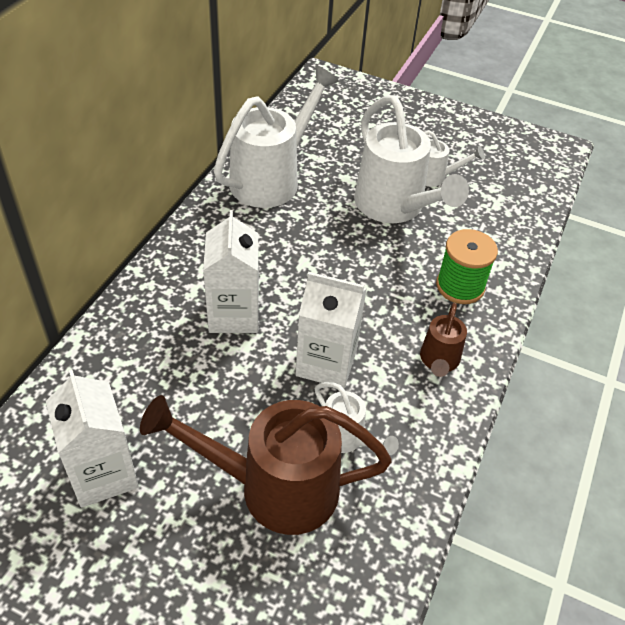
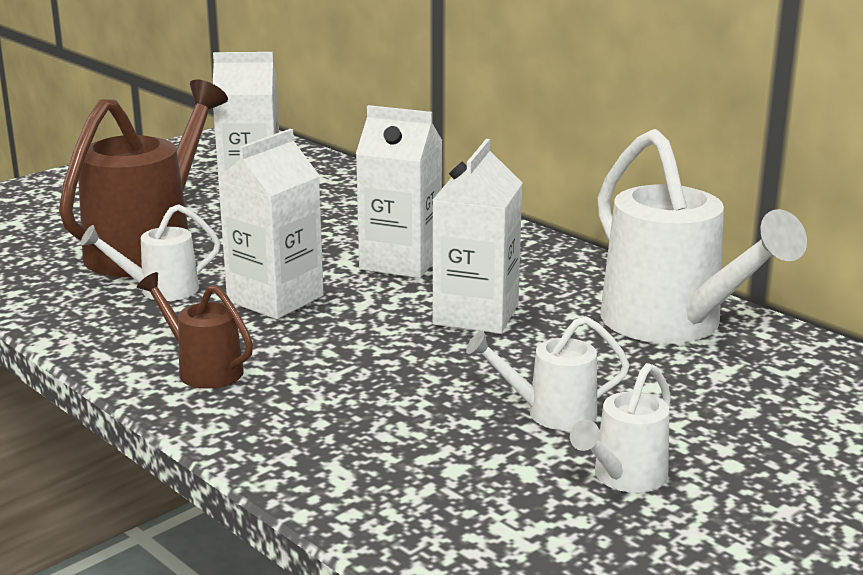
camera: 115 degrees right, 25 degrees down
(299, 257) = (476, 314): none -> white carton
(394, 207) = (551, 413): white watering can -> white watering can, size x0.50
(460, 286) = (322, 424): green spool -> none

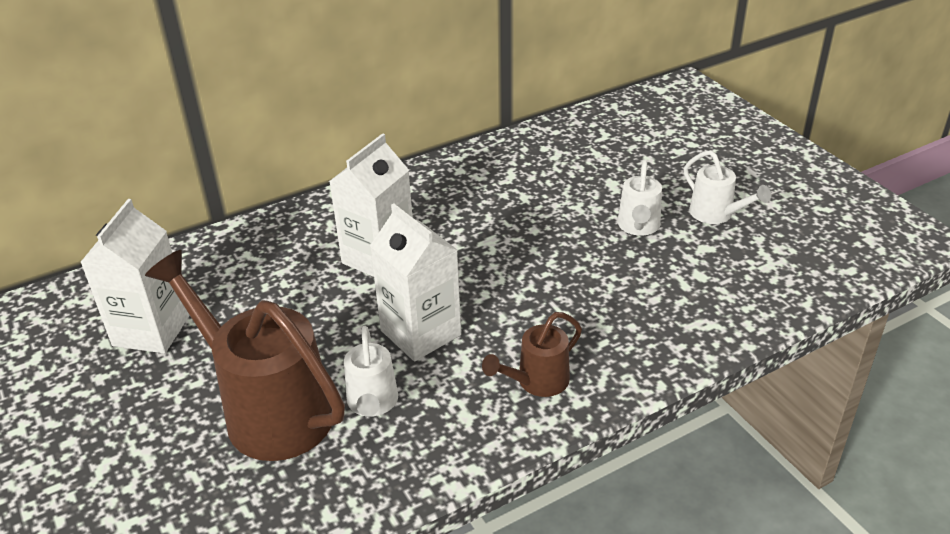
camera: 75 degrees left, 15 degrees up
(476, 314) = (489, 235): white carton -> none
(673, 325) = (533, 159): white watering can -> none

